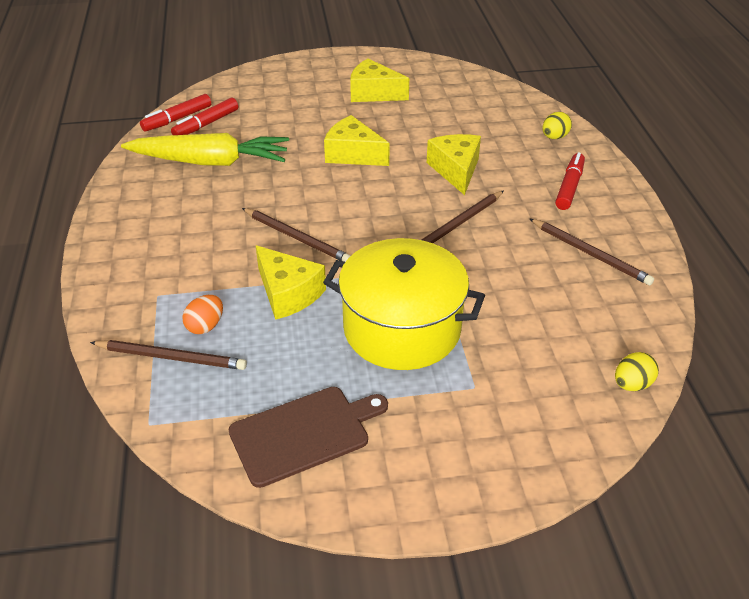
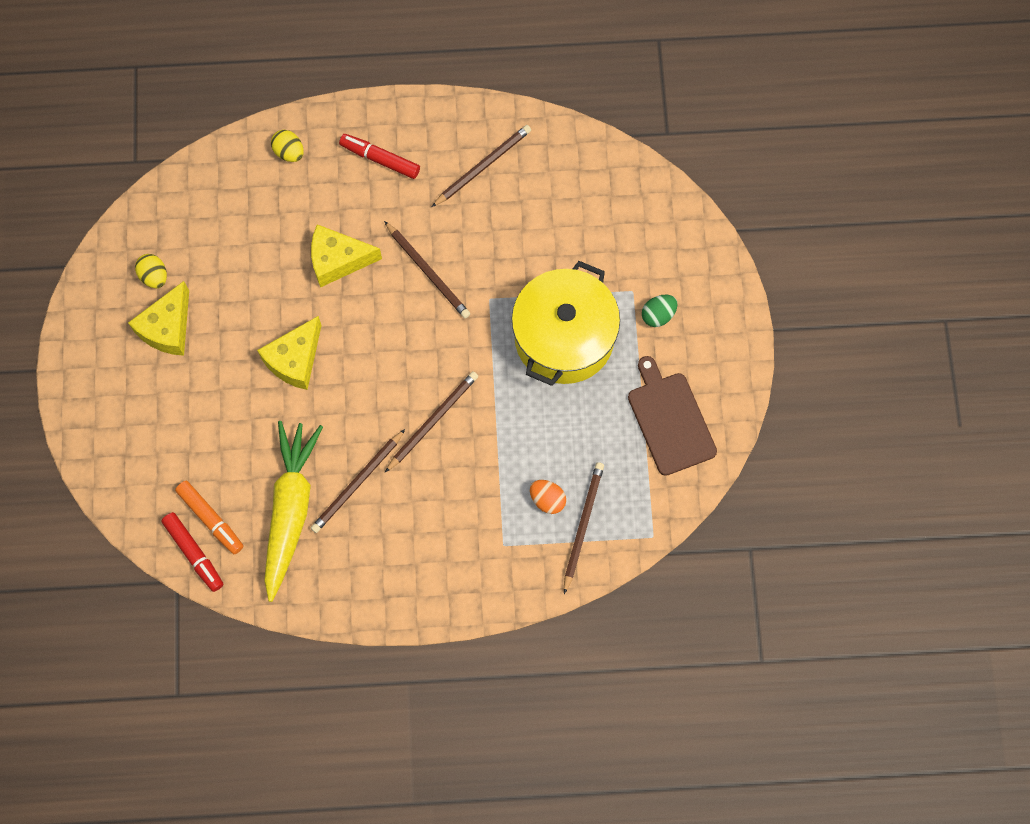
camera: 85 degrees left, 30 degrees up
(206, 124) = (211, 519): red marker -> orange marker
(233, 196) = (357, 483): none -> brown pencil
(288, 293) = (512, 430): yellow cheese -> none
(446, 414) = (658, 315): none -> green egg
(632, 384) = (638, 177): yellow egg -> yellow egg (154, 276)

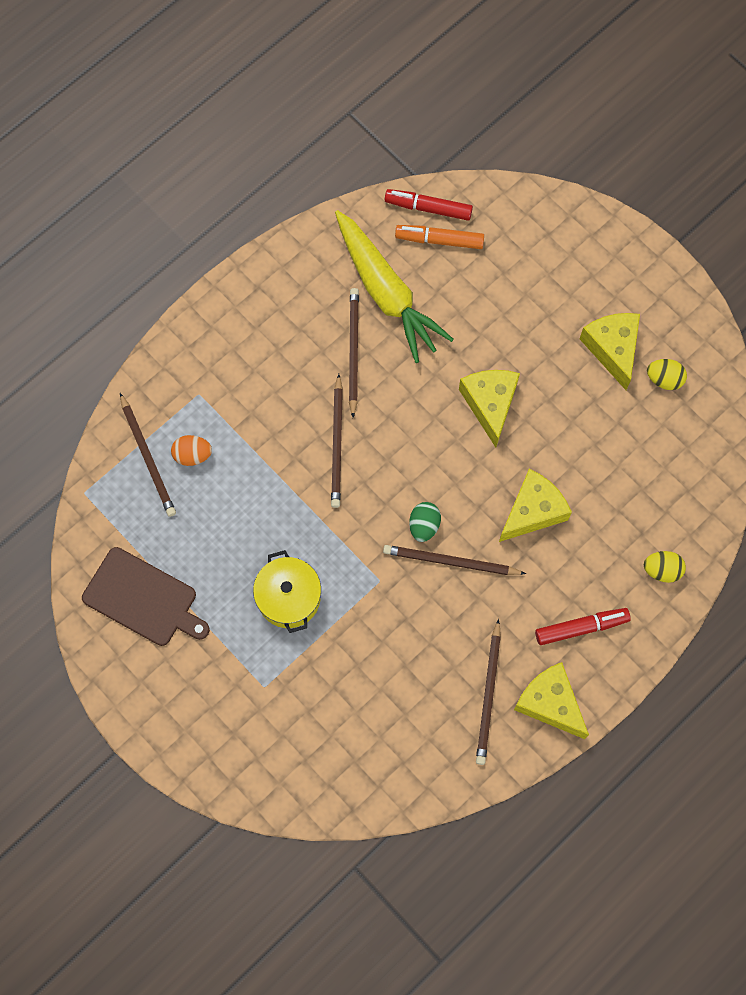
camera: 140 degrees right, 0 degrees up
(447, 130) = (550, 703): none -> yellow cheese
(564, 337) = (289, 597): yellow pot -> yellow pot, size x0.59
(658, 315) = (224, 682): green egg -> green egg (424, 525)

